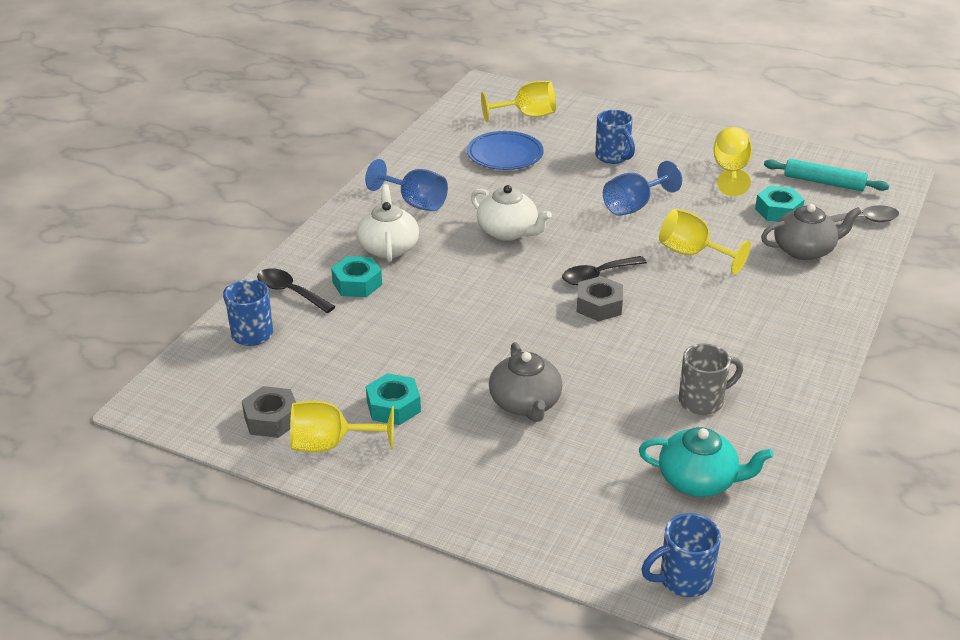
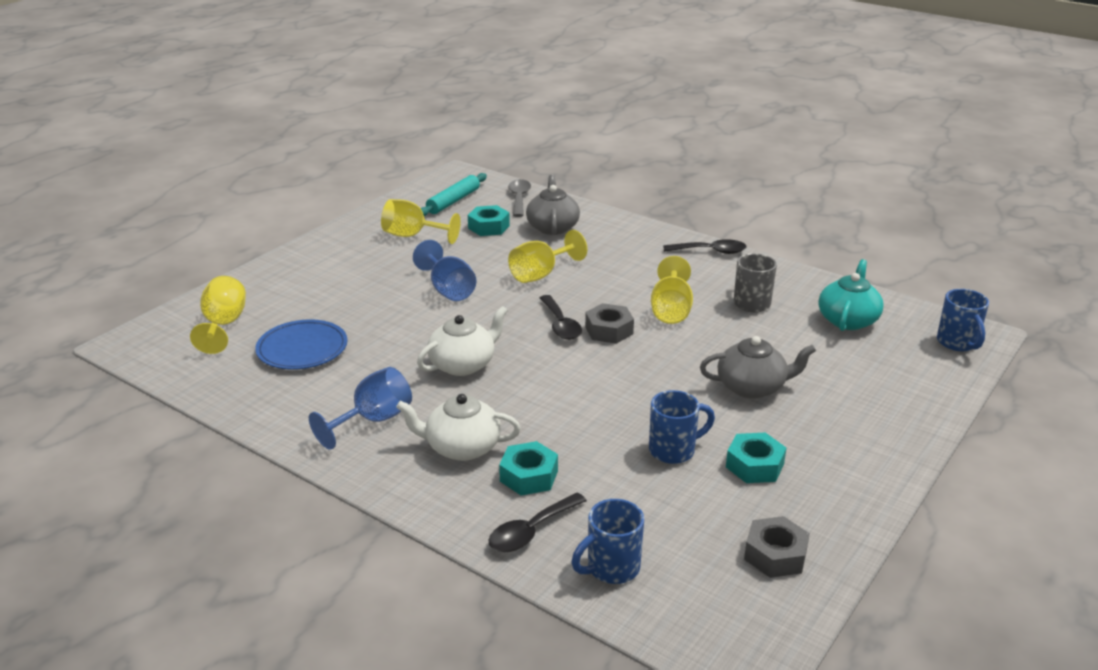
camera: 80 degrees left, 5 degrees down
(331, 445) = (816, 512): yellow goblet -> yellow goblet (671, 310)
(613, 157) = (349, 287): blue mug -> blue mug (673, 450)
(815, 367) = (711, 251): none -> black spoon

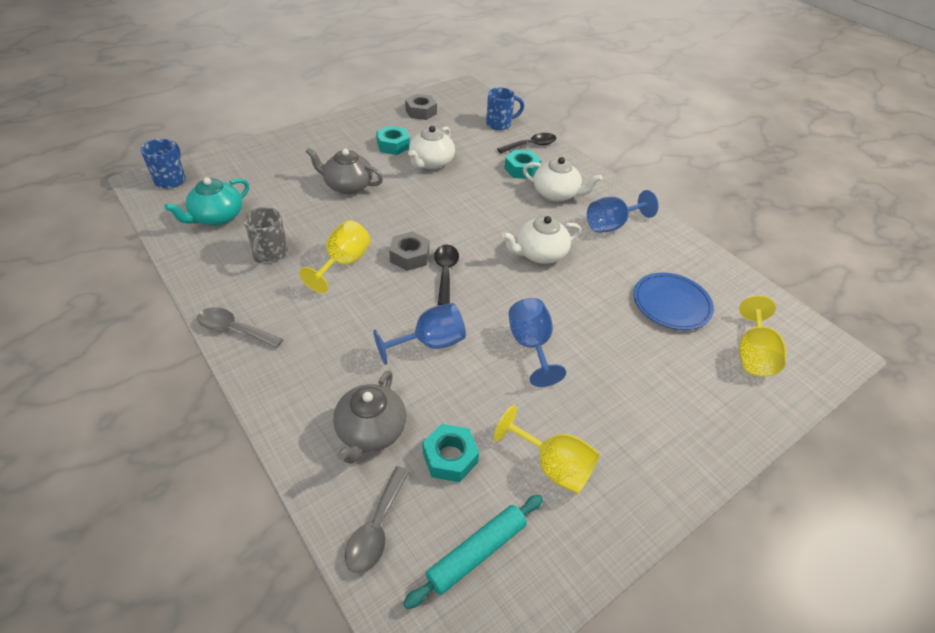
camera: 165 degrees left, 15 degrees up
(541, 274) = (430, 343): yellow goblet -> blue goblet
(673, 450) = (431, 162): blue mug -> white teapot
(711, 251) = (234, 329): black spoon -> grey spoon

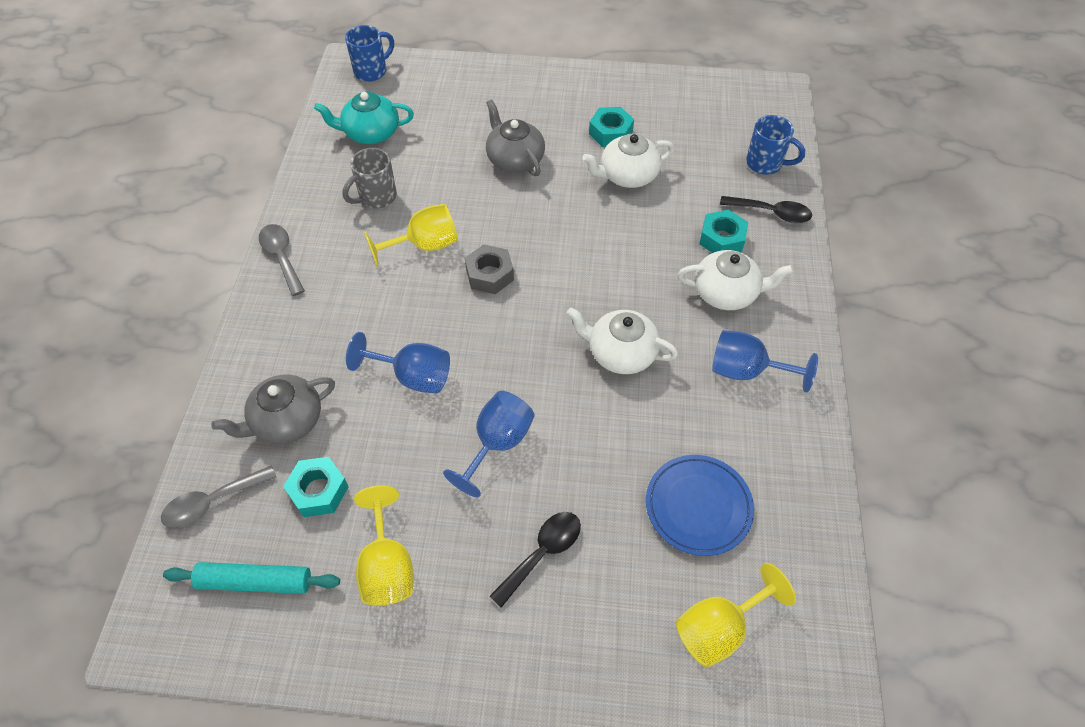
camera: 45 degrees right, 10 degrees up
(421, 112) = (688, 102): grey nut -> none
(445, 272) = (504, 313): black spoon -> black spoon (542, 553)
(556, 194) = (726, 293): white teapot -> white teapot turned 60 degrees counterclockwise

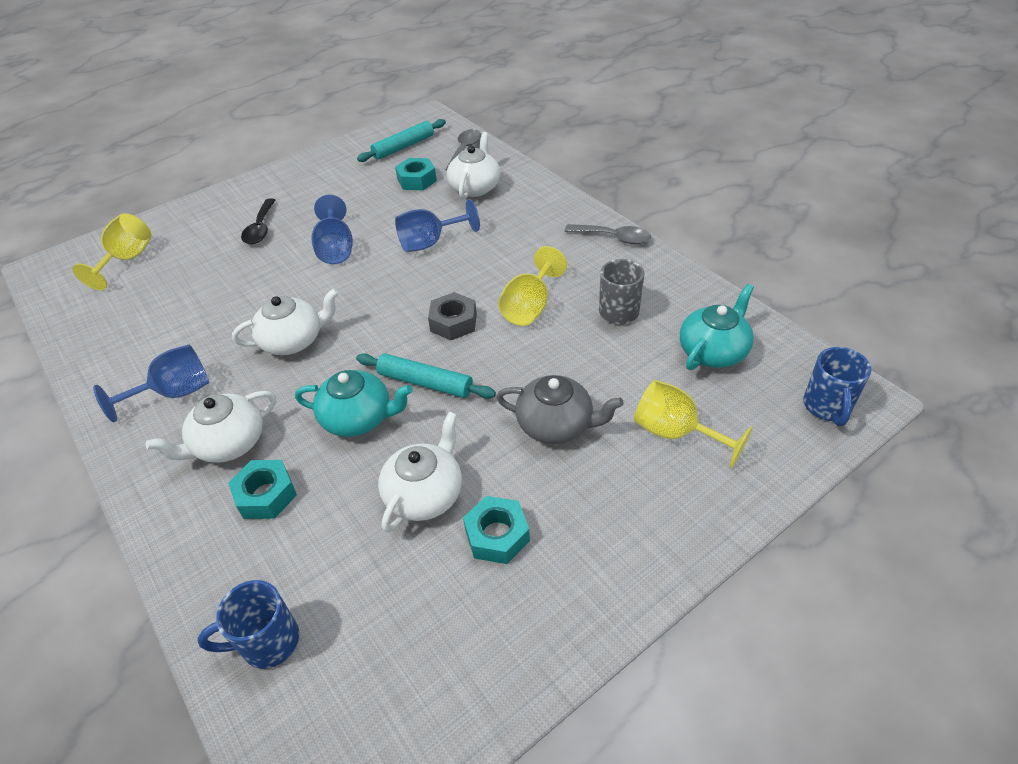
camera: 140 degrees right, 10 degrees down
(286, 421) = (475, 187): grey teapot -> white teapot
(387, 566) = (344, 182): yellow goblet -> yellow goblet (676, 433)
(559, 242) = (425, 382): none -> turquoise rolling pin
(626, 248) = (358, 418): none -> turquoise teapot
(698, 506) = (171, 297): blue plate -> none
(771, 213) = (223, 569): black spoon -> none

